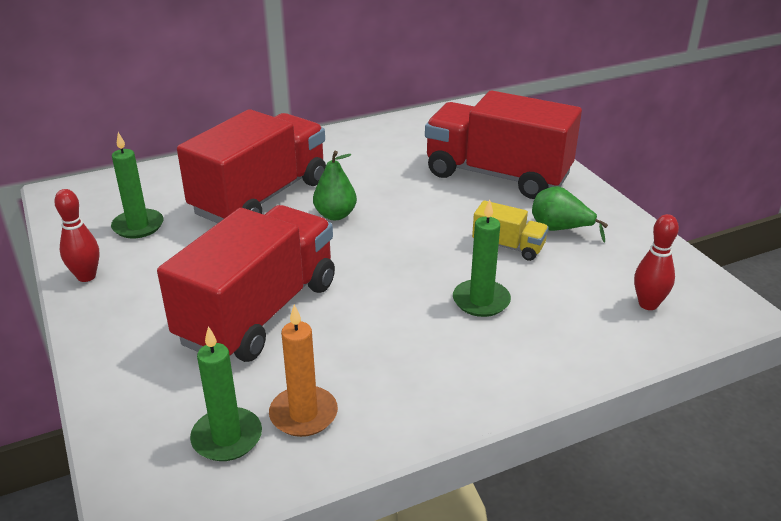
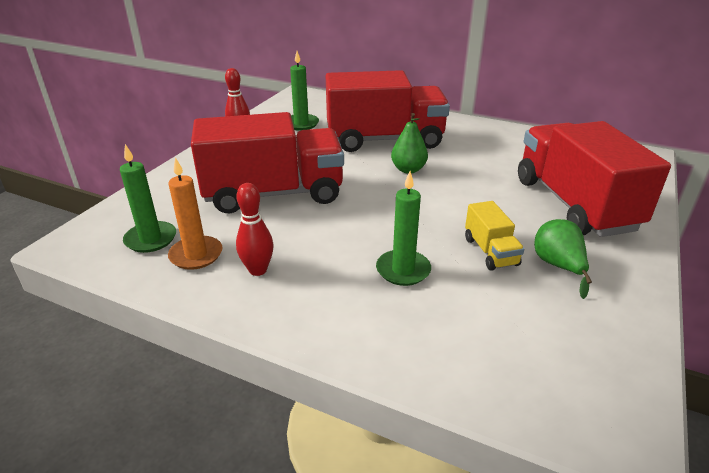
camera: 50 degrees right, 0 degrees up
(648, 304) = (534, 366): red bowling pin -> red bowling pin (258, 270)

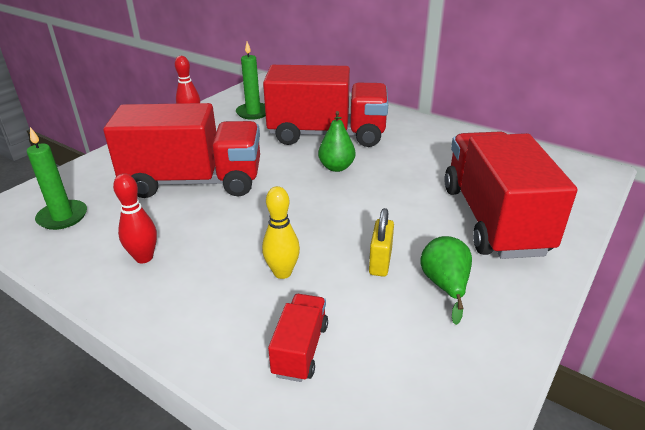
camera: 10 degrees right, 0 degrees up
(196, 255) = (95, 237): orange candle -> none
(403, 270) = (282, 272): green candle -> yellow bowling pin
(453, 337) = (300, 349): none -> red truck
(490, 251) = (380, 262): yellow truck -> yellow padlock

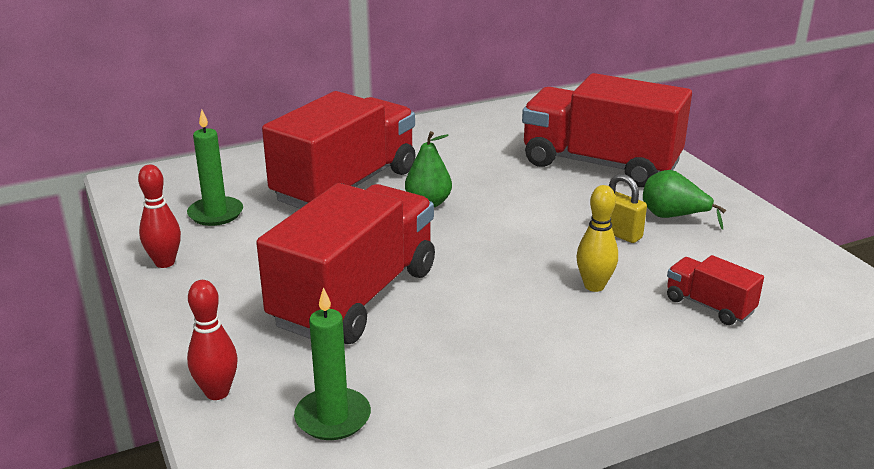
camera: 60 degrees left, 5 degrees down
(144, 257) = (494, 365): red bowling pin -> red bowling pin (217, 392)

